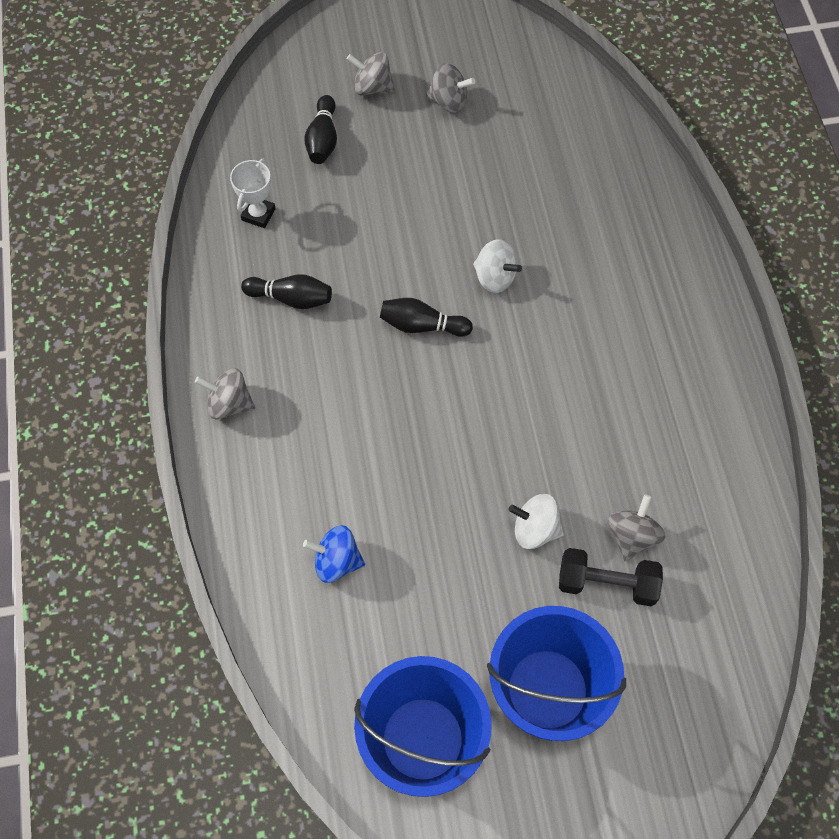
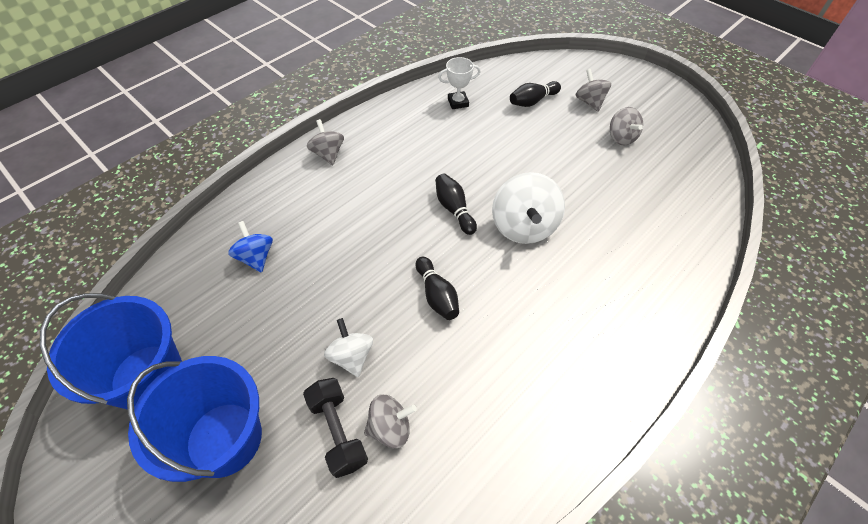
camera: 55 degrees right, 10 degrees down
(291, 298) = (418, 143): black bowling pin -> black bowling pin (437, 295)
(495, 277) = (523, 226): white spinning top -> white spinning top, size x1.66

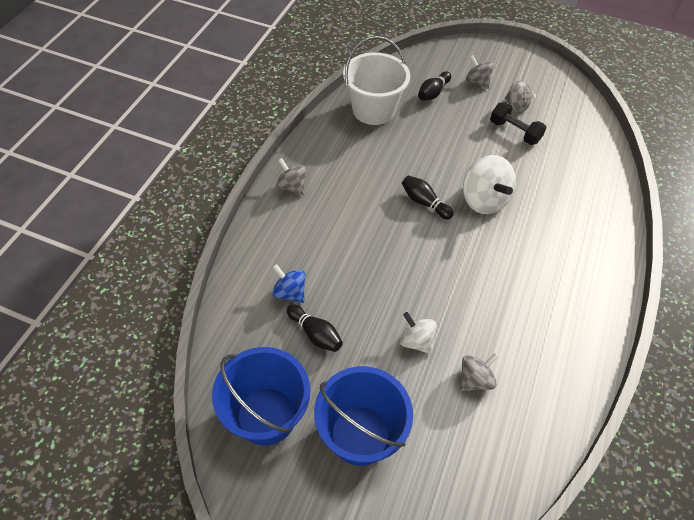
camera: 25 degrees left, 0 degrees up
(338, 432) = (440, 397): black dumbbell -> black dumbbell (514, 132)
(437, 295) = (451, 274): black bowling pin -> black bowling pin (315, 334)
(458, 102) = (373, 110): white trophy -> white bucket

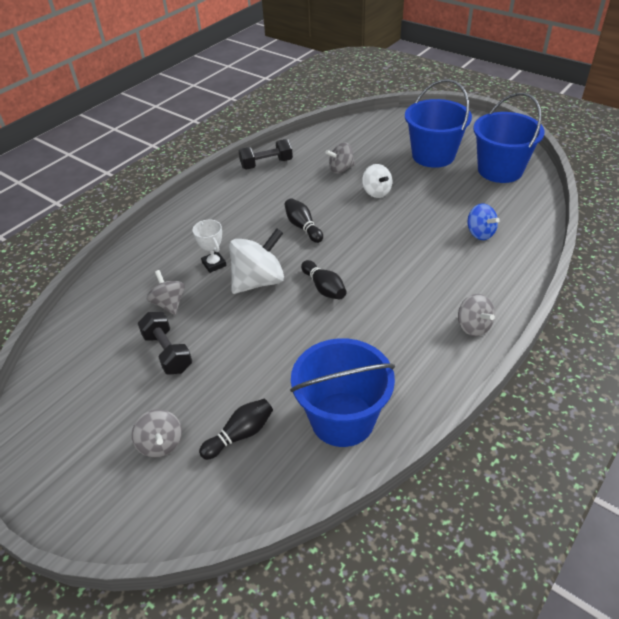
camera: 160 degrees left, 10 degrees down
(315, 334) = (459, 205): black bowling pin -> black bowling pin (303, 227)
(373, 110) = (342, 419): white bucket -> blue bucket
(484, 200) = (258, 281): white spinning top -> white spinning top turned 60 degrees clockwise
(516, 106) = (136, 390): grey spinning top -> grey spinning top (169, 304)
(534, 211) = (214, 264): none -> white trophy
(574, 373) = (266, 164): none -> black dumbbell

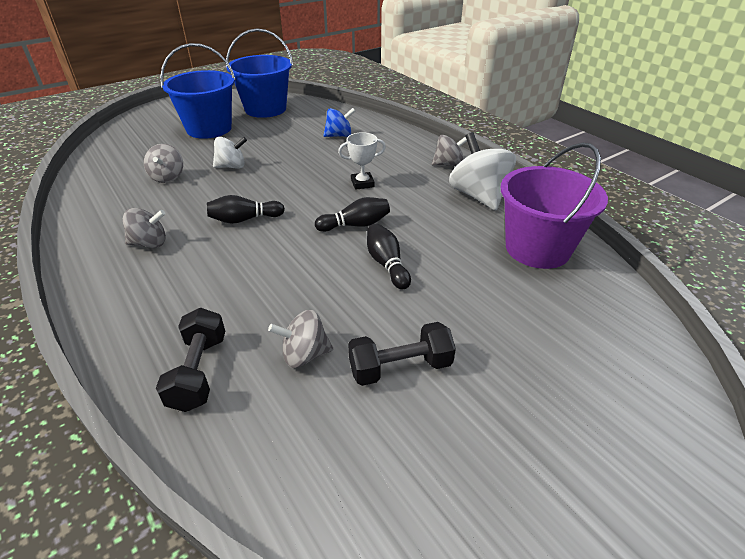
camera: 75 degrees left, 5 degrees down
(161, 444) = (557, 392): grey spinning top -> grey spinning top (149, 243)
(214, 264) = (253, 299): white trophy -> white trophy (362, 183)
(240, 435) = (549, 319): black bowling pin -> black bowling pin (387, 264)
(258, 281) = (314, 267): white spinning top -> white spinning top (478, 196)
(266, 164) = (89, 223): black dumbbell -> black dumbbell (198, 372)
(342, 419) = (537, 248): blue bucket -> purple bucket

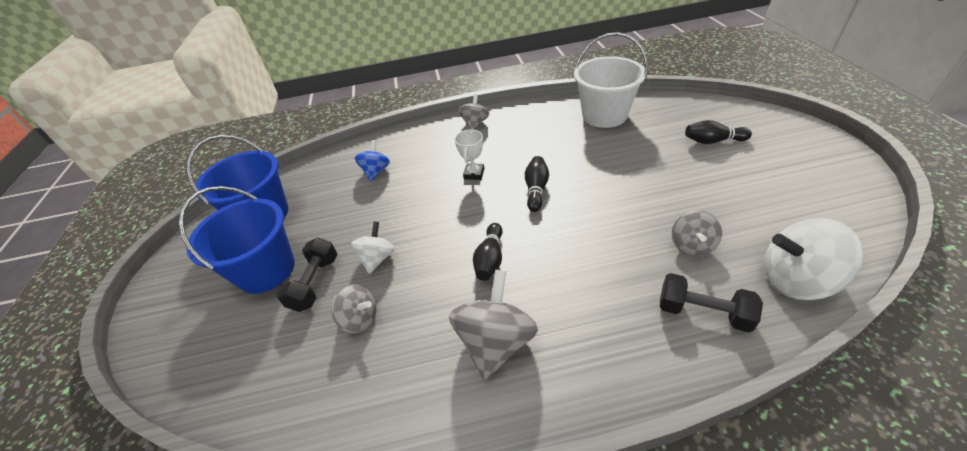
camera: 60 degrees left, 5 degrees up
(149, 243) = (495, 342): grey spinning top -> grey spinning top, size x1.66
(387, 264) = (596, 183): black bowling pin -> black bowling pin (712, 141)
(400, 367) = (711, 201): black dumbbell -> black dumbbell (315, 283)
(478, 196) = (529, 121): white spinning top -> white spinning top (795, 280)
(537, 248) = (604, 115): purple bucket -> white bucket

